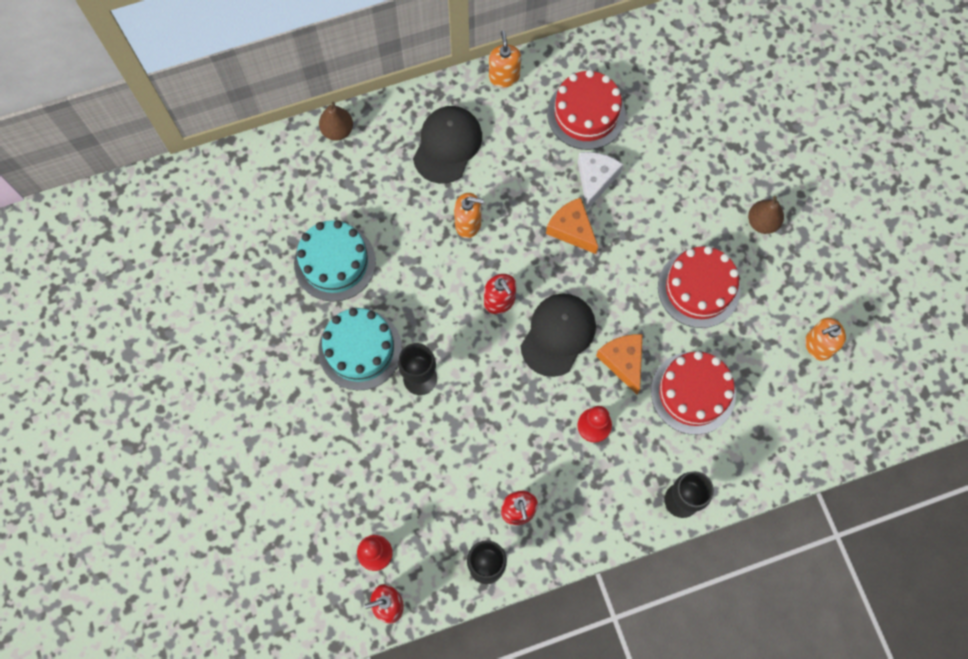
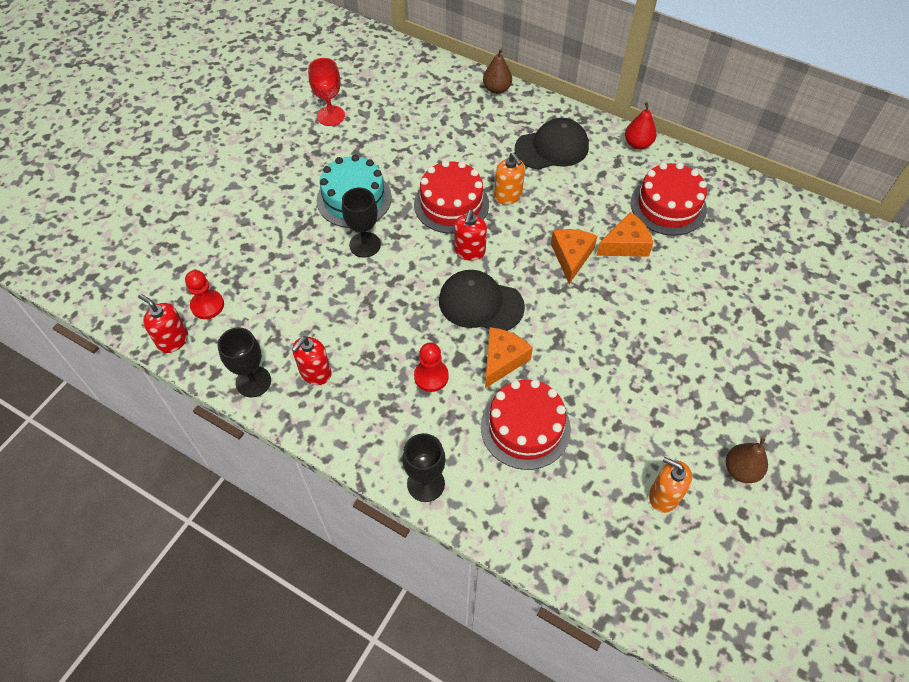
camera: 50 degrees right, 15 degrees down
(238, 295) = (331, 116): none -> red goblet
(335, 262) = (403, 146): turquoise cake -> none
(504, 77) = (638, 144): orange soap dispenser -> red pear
(558, 335) = (480, 303): black cap -> black cap turned 150 degrees counterclockwise
(595, 179) = (625, 245): white cheese -> orange cheese
(698, 288) = (616, 370): red cake -> red cake (451, 204)
(762, 222) = (720, 377): brown pear -> brown pear (741, 470)

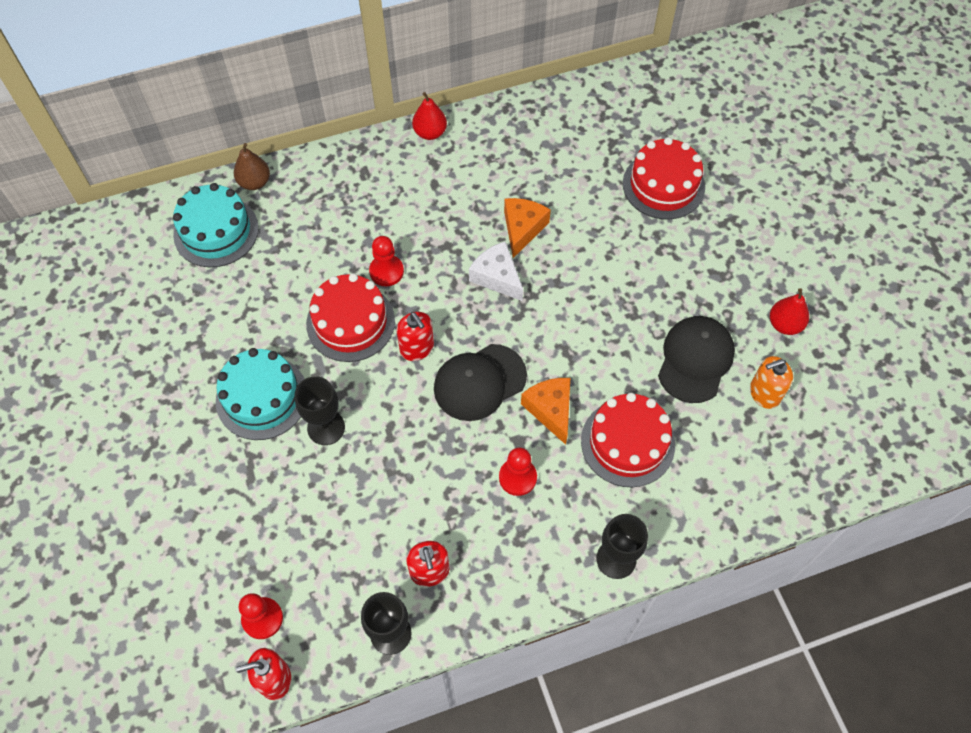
camera: 50 degrees left, 5 degrees up
(331, 116) = (134, 342): red goblet -> none
(443, 97) = (216, 231): none -> turquoise cake
(508, 196) = (386, 271): orange soap dispenser -> red pawn
(552, 148) = (368, 196): black cap -> black cap (695, 360)
(571, 257) = (497, 277): orange cheese -> white cheese
(668, 206) = (514, 167): red cake -> red cake (663, 185)
(741, 470) = (784, 324): brown pear -> red pear

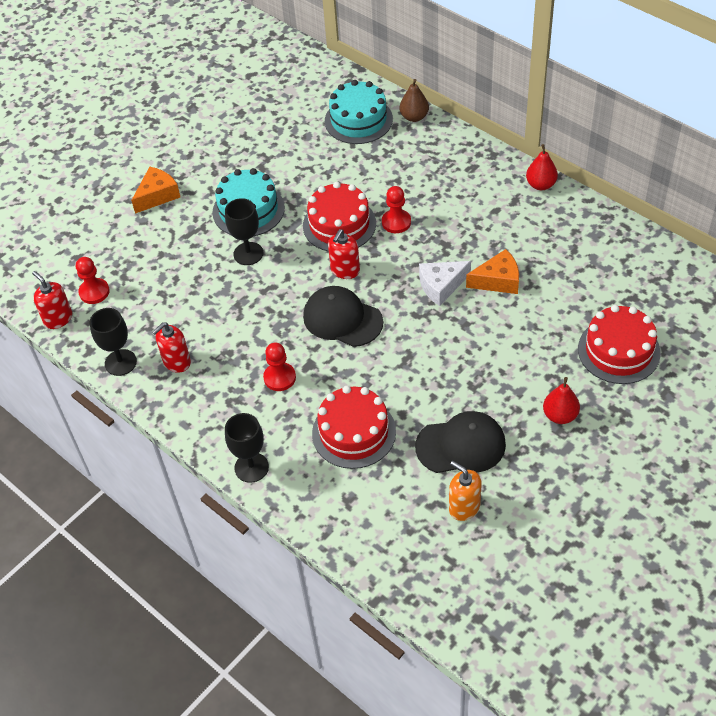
camera: 65 degrees right, 10 degrees down
(497, 277) = (441, 286): white cheese -> white cheese turned 135 degrees counterclockwise
(550, 410) = (349, 371): orange cheese -> orange cheese (157, 195)
(784, 324) = (544, 495): red pear -> red pear (560, 415)

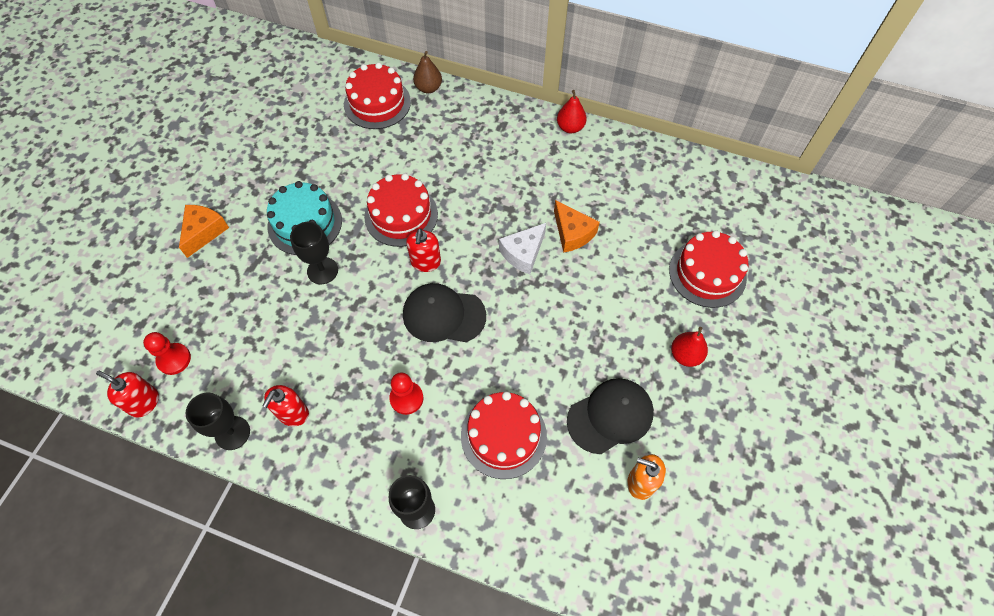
camera: 25 degrees left, 10 degrees up
(358, 120) = (377, 103): turquoise cake -> red cake
(396, 222) = (454, 199): red pawn -> none
(498, 280) = (572, 233): orange cheese -> orange cheese turned 90 degrees clockwise

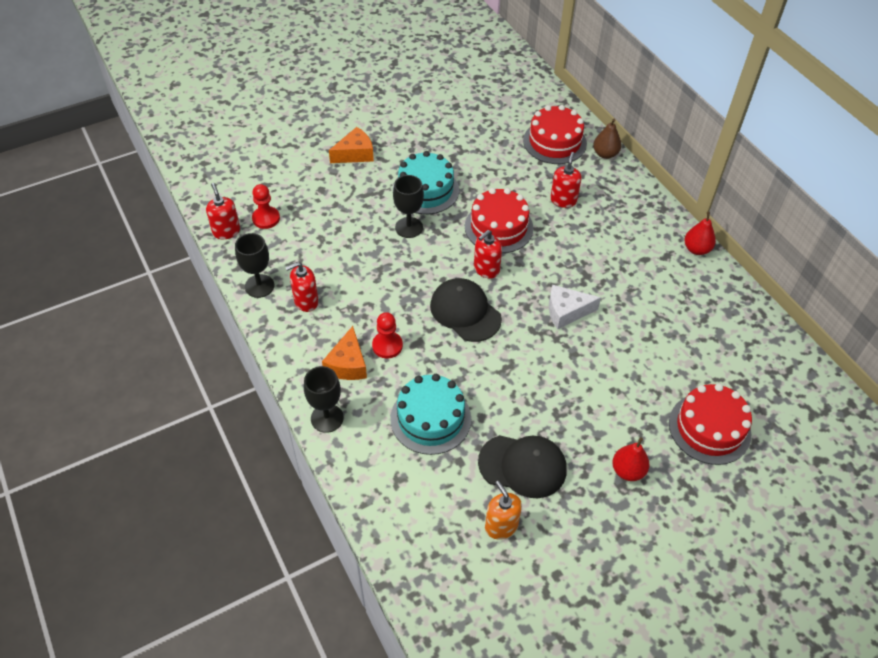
camera: 40 degrees right, 10 degrees down
(432, 153) = (563, 200): none -> red soap dispenser
(503, 436) = (430, 418): red cake -> turquoise cake
(572, 233) = (621, 324): orange cheese -> orange cheese (347, 364)

